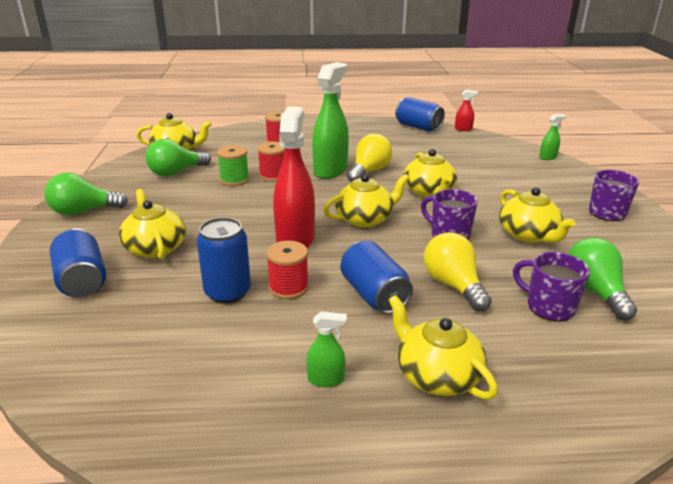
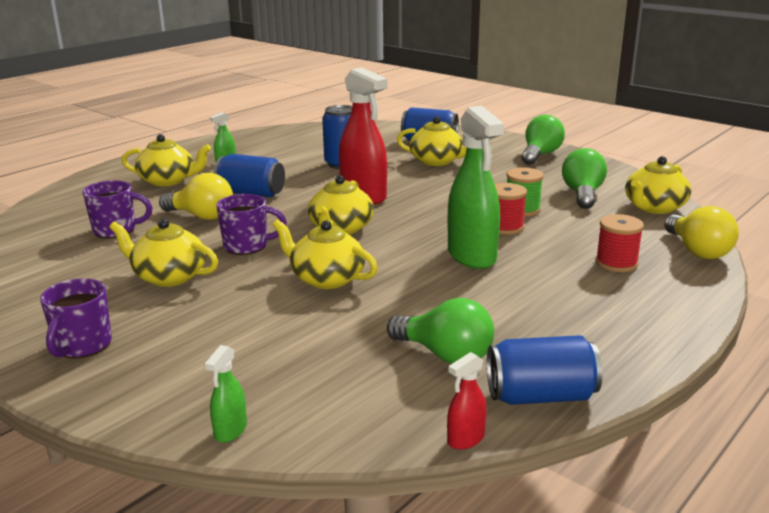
camera: 135 degrees right, 5 degrees down
(288, 287) = (311, 177): red spool -> none
(369, 171) = (432, 273): yellow light bulb -> yellow light bulb (697, 251)
(594, 292) = (80, 253): green light bulb -> green light bulb (445, 355)

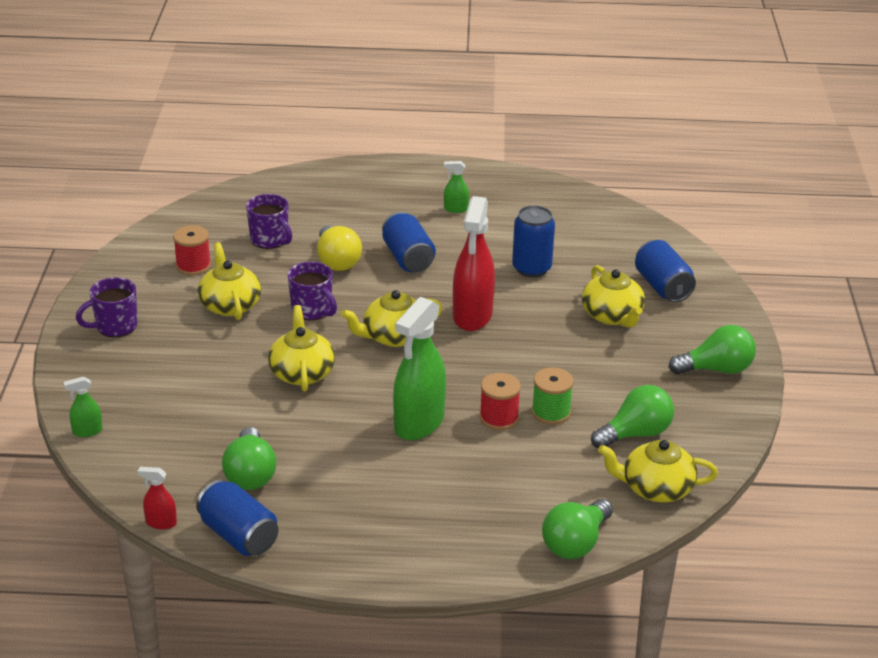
camera: 50 degrees right, 10 degrees up
(168, 180) = (381, 206): yellow teapot -> none
(616, 263) = (493, 504): red spool -> red spool (193, 266)
(697, 251) = (575, 543): yellow light bulb -> green light bulb

